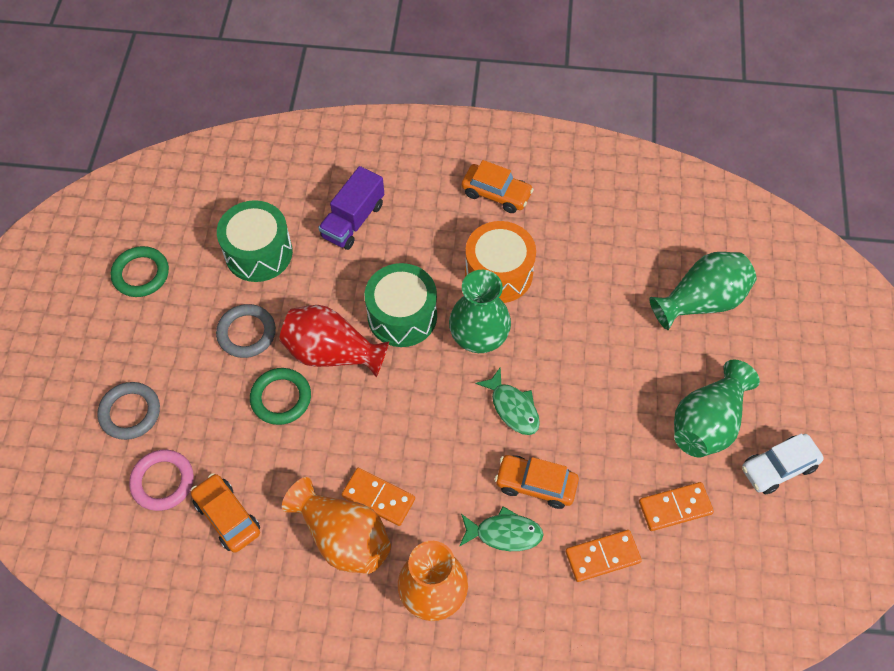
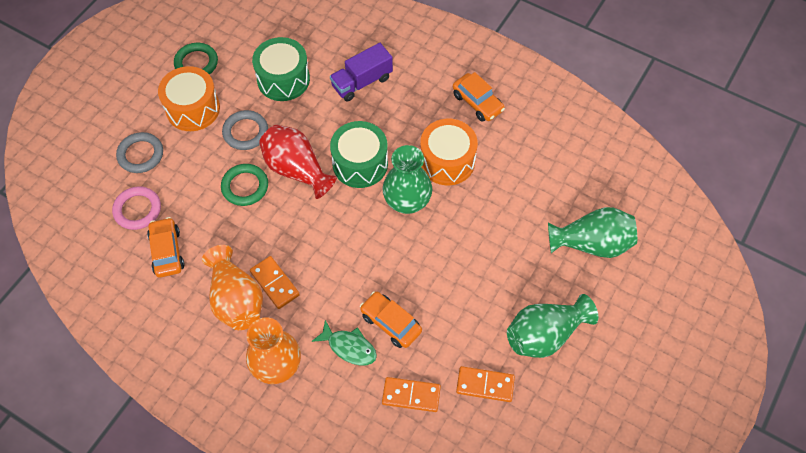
camera: 25 degrees right, 0 degrees up
(166, 330) = (193, 109): none -> orange drum
(513, 407) = (404, 262): green fish -> none
(778, 467) = (582, 391): white car -> none

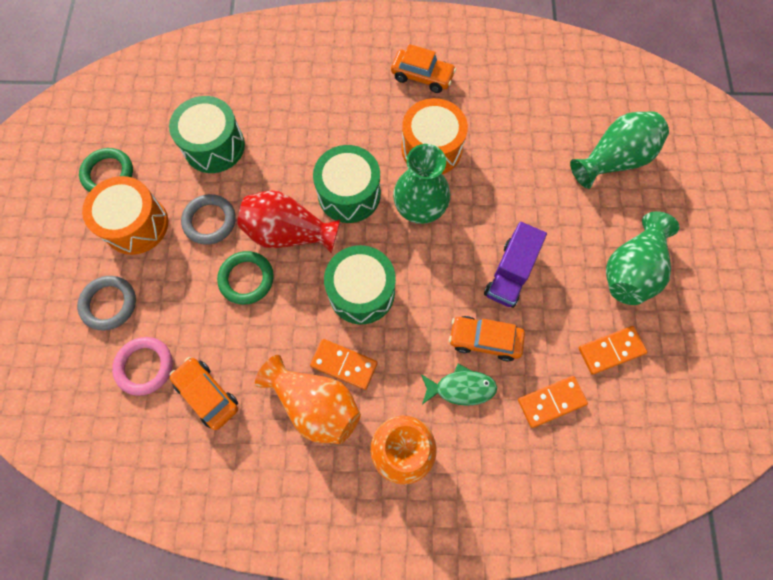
camera: 30 degrees left, 10 degrees up
(321, 239) = (361, 292): none -> green drum
(362, 82) = (297, 110): purple truck -> purple truck (510, 273)

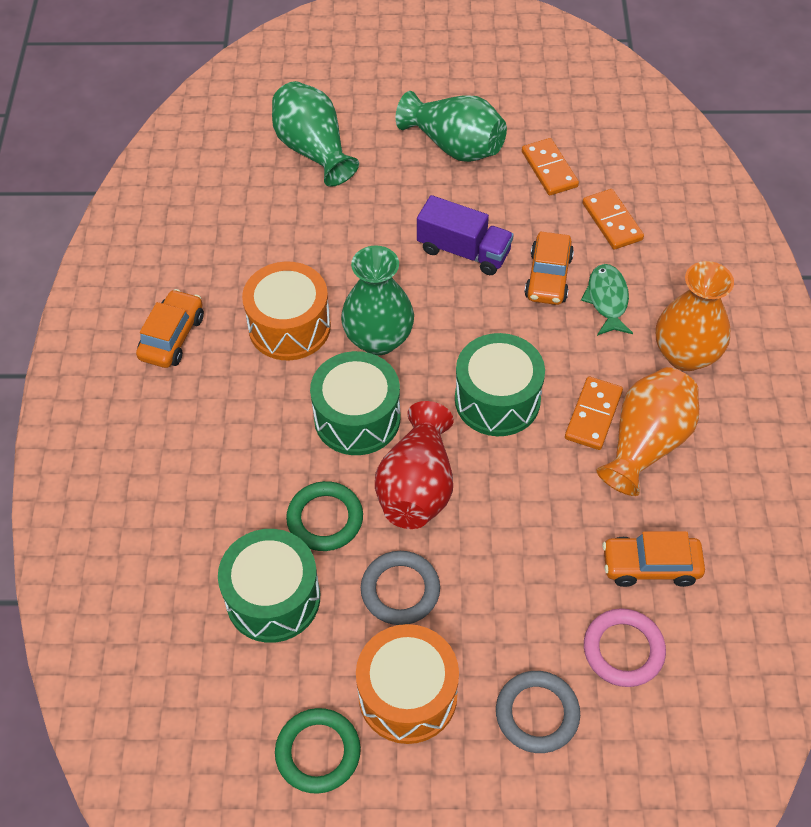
camera: 90 degrees left, 15 degrees down
(207, 394) = (650, 566): orange car -> orange car turned 45 degrees clockwise
(246, 279) = (487, 534): green ring -> green ring (325, 519)

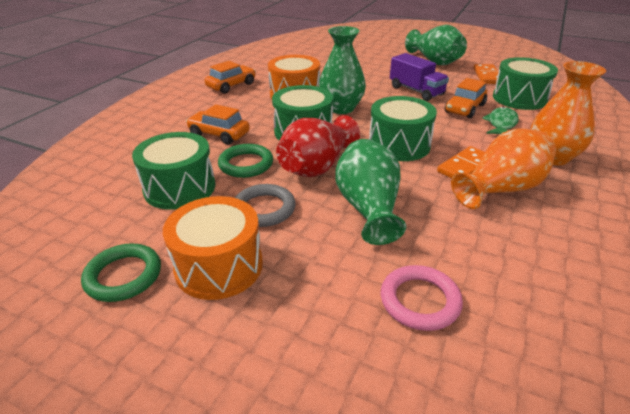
camera: 25 degrees right, 20 degrees down
(313, 150) = (357, 51): green vase -> green vase (368, 208)
(537, 714) = (313, 317): grey ring -> none
(612, 221) = (519, 98): orange domino -> green drum
(650, 566) = (473, 255): orange car -> orange car (219, 134)

